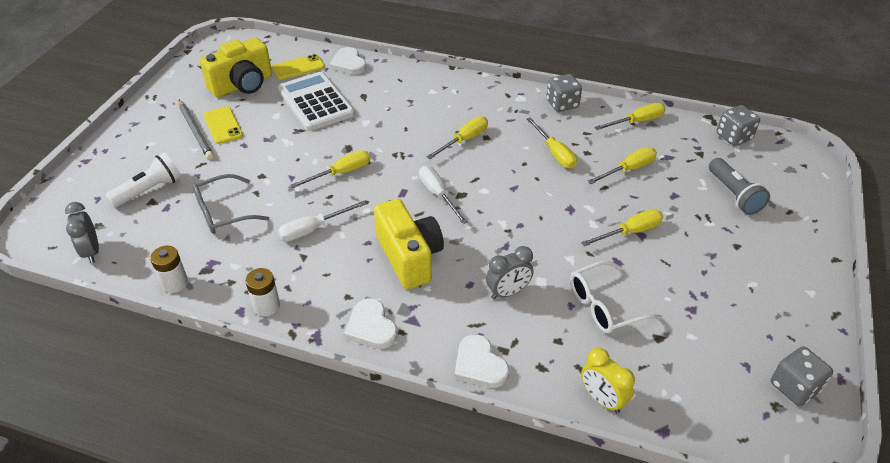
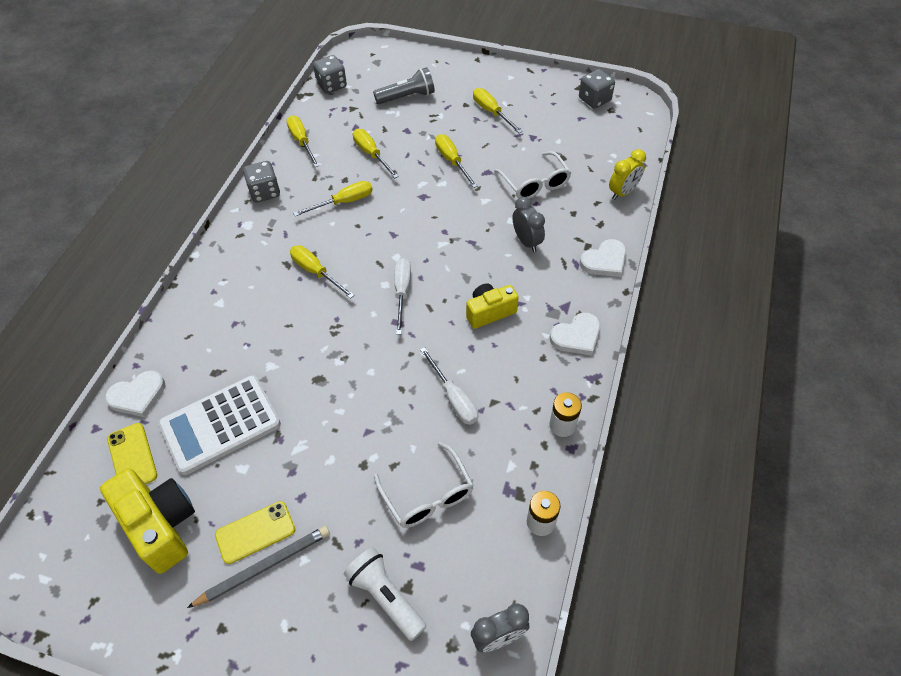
camera: 90 degrees left, 10 degrees up
(223, 212) = (428, 495): grey glasses -> white glasses
(341, 173) = (363, 381): yellow screwdriver -> yellow screwdriver (491, 112)
(409, 257) = (489, 312): yellow camera -> yellow camera, size x0.63
(438, 195) = (402, 292): white screwdriver -> white screwdriver turned 120 degrees clockwise

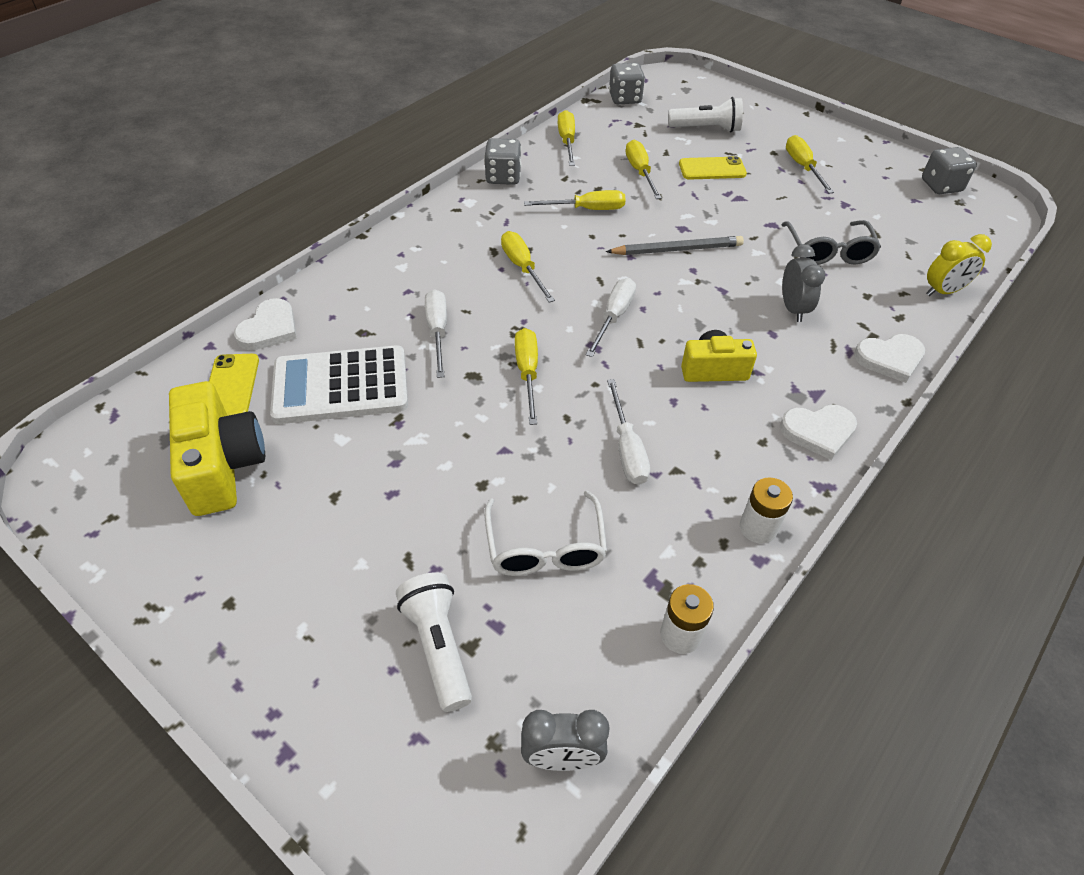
camera: 20 degrees right, 5 degrees down
(137, 396) = (269, 328): white heart -> white heart turned 60 degrees counterclockwise
(255, 532) = (321, 512): yellow phone -> yellow phone (712, 169)
(264, 567) = (311, 554): grey pencil -> grey pencil (677, 250)
(274, 351) = (437, 332): none -> white screwdriver
(407, 97) = (706, 129): grey flashlight -> white flashlight
(452, 161) = (733, 203): yellow screwdriver -> yellow screwdriver (527, 373)
(535, 184) = (828, 252): white glasses -> grey glasses

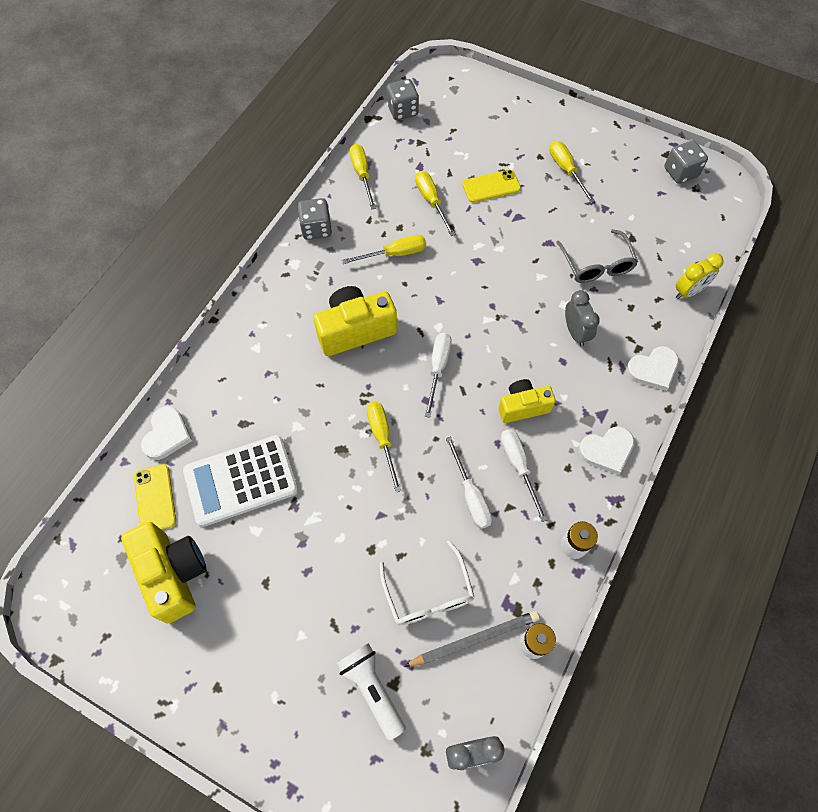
camera: 10 degrees left, 15 degrees up
(437, 332) = (303, 411): white screwdriver -> white screwdriver (518, 467)
(523, 268) = (355, 330): yellow screwdriver -> yellow camera
(677, 250) = (476, 286): grey pencil -> grey pencil (474, 639)
(706, 129) = (479, 137): white flashlight -> none

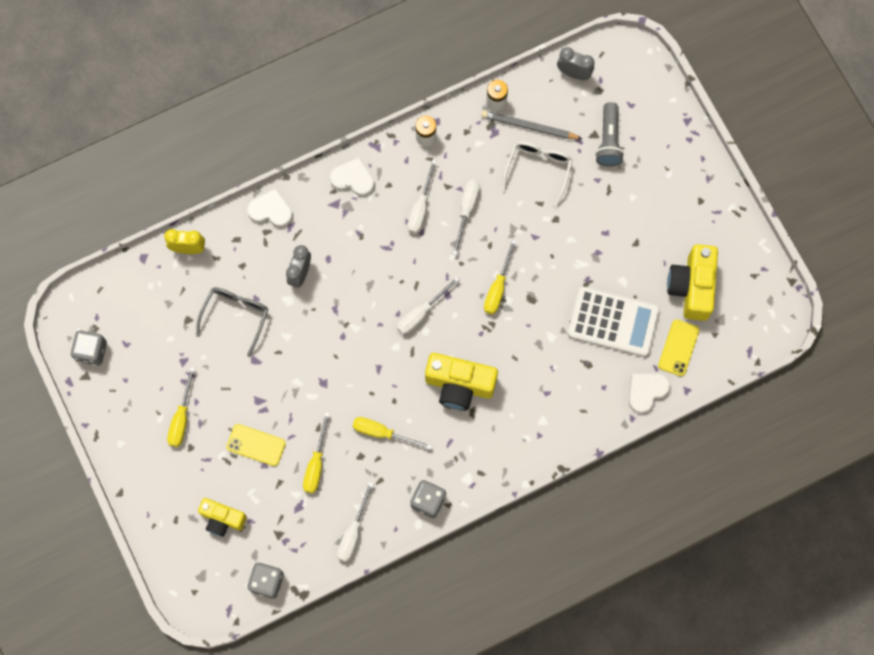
camera: 145 degrees left, 10 degrees up
(362, 175) = (353, 532): yellow screwdriver -> white screwdriver
(372, 689) = (608, 140): white flashlight -> grey flashlight
(523, 407) = (384, 245): yellow camera -> yellow camera (222, 519)

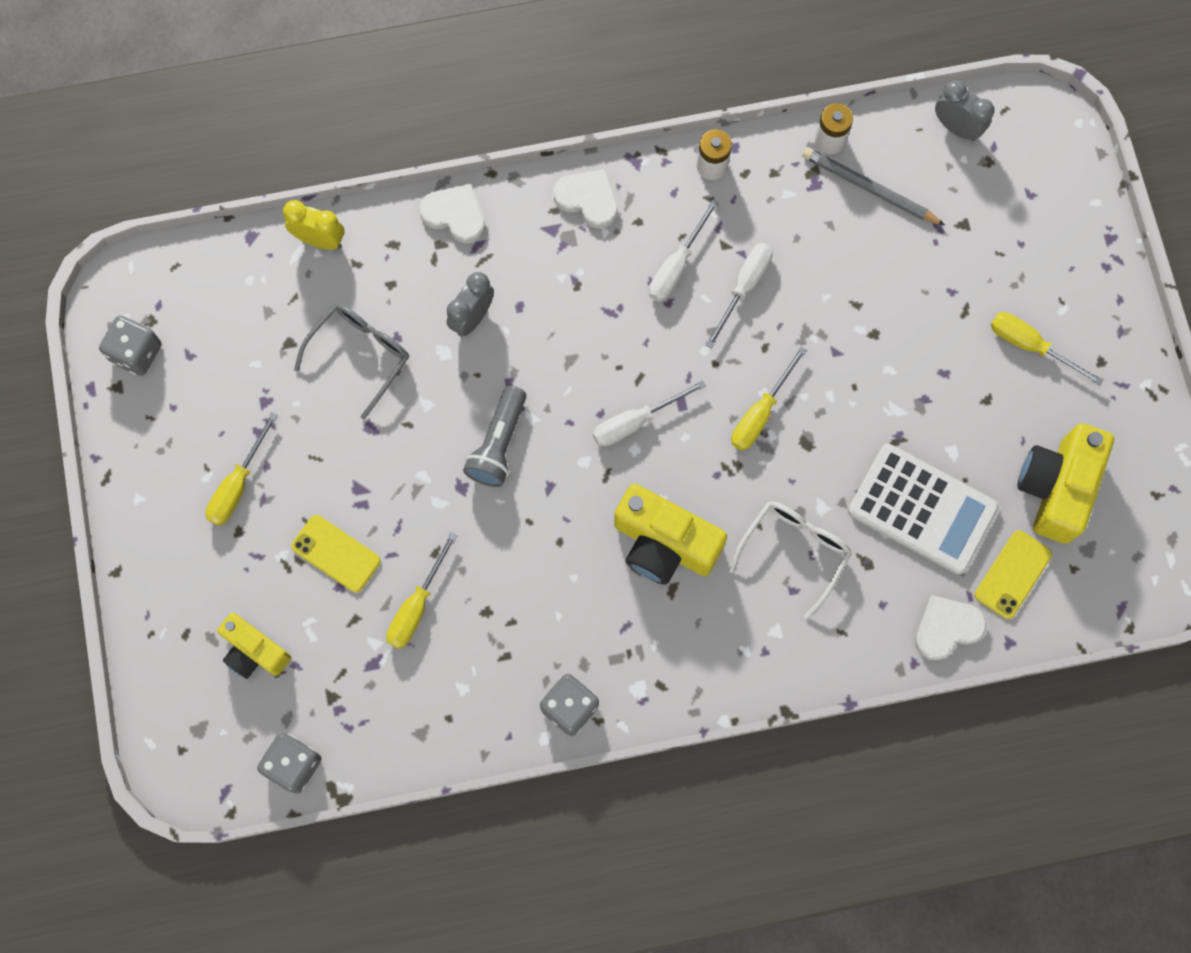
camera: 15 degrees right, 0 degrees up
(353, 532) = (444, 724): white screwdriver -> none
(382, 433) = (529, 585): yellow screwdriver -> yellow screwdriver (1030, 346)
(538, 169) = (867, 254): white glasses -> white glasses (794, 551)
(608, 140) = (983, 238): grey flashlight -> grey flashlight (498, 444)

